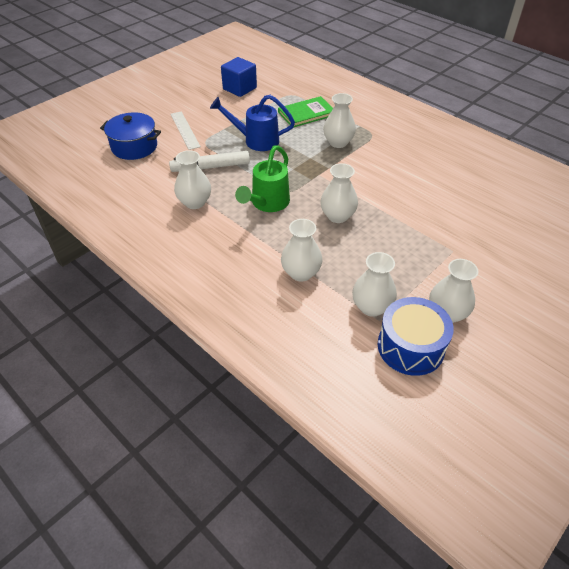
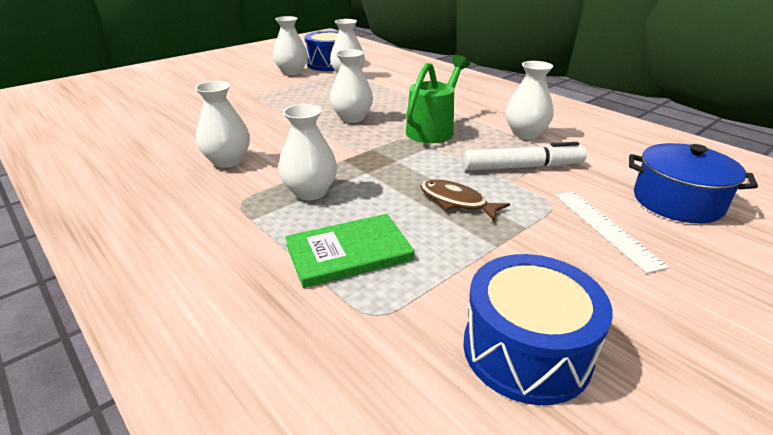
camera: 175 degrees left, 15 degrees down
(239, 88) = (526, 350): blue cube -> blue drum
(256, 140) = (456, 202): blue watering can -> brown fish
(301, 273) = (401, 89): white vase -> white vase (227, 161)

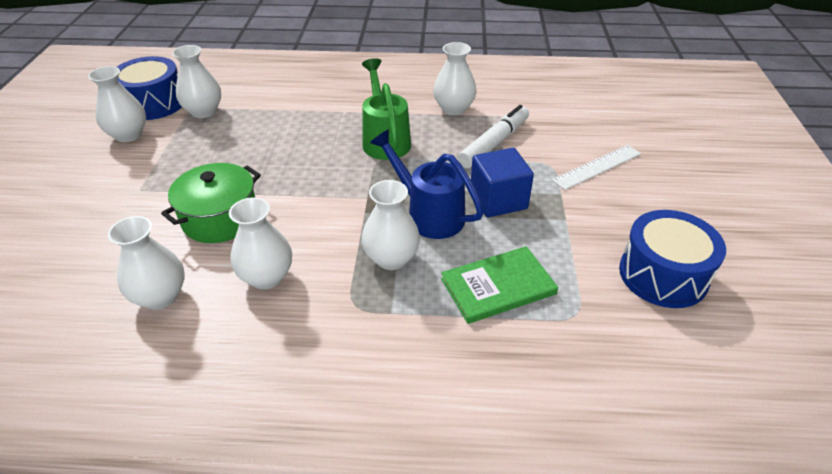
camera: 45 degrees left, 10 degrees up
(261, 124) = (220, 218): none -> green pot
(349, 252) = (498, 286): green book -> green book turned 45 degrees clockwise
(352, 118) = (297, 163): white vase -> white vase (160, 296)
(383, 183) = (429, 214): none -> blue watering can
(456, 202) = (498, 200): brown fish -> blue cube
(606, 228) = (597, 167): white ruler -> white ruler turned 60 degrees counterclockwise
(677, 201) = (603, 123): blue pot -> none

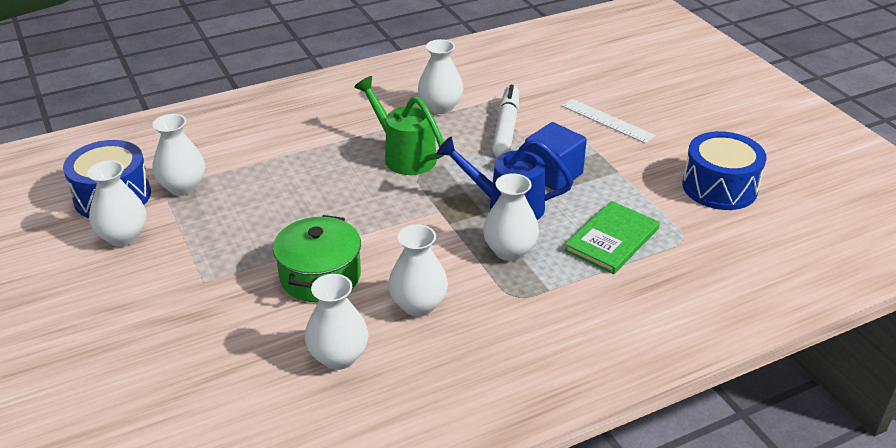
camera: 30 degrees left, 5 degrees down
(597, 167) = (607, 121): white ruler -> white ruler turned 75 degrees counterclockwise

